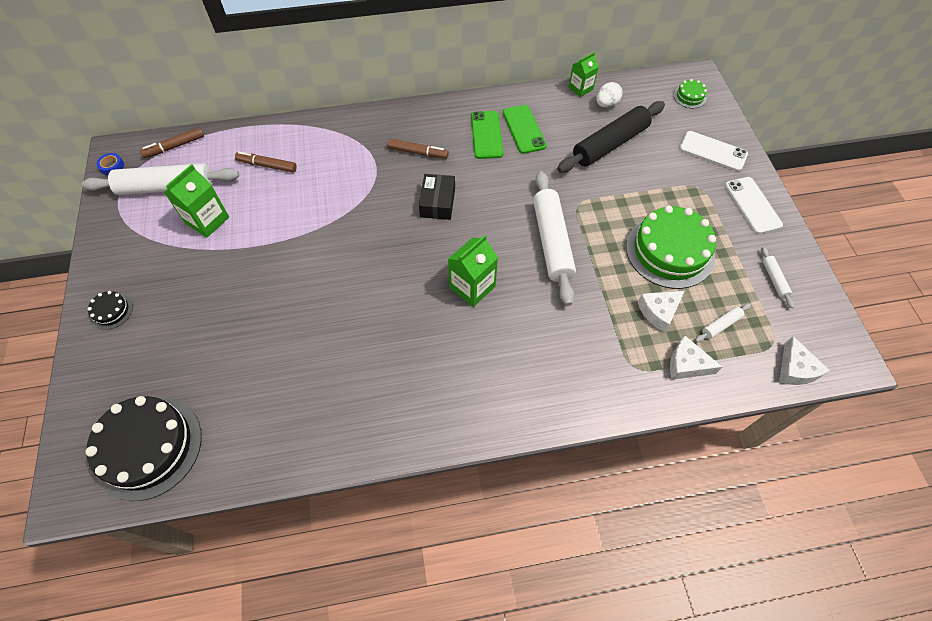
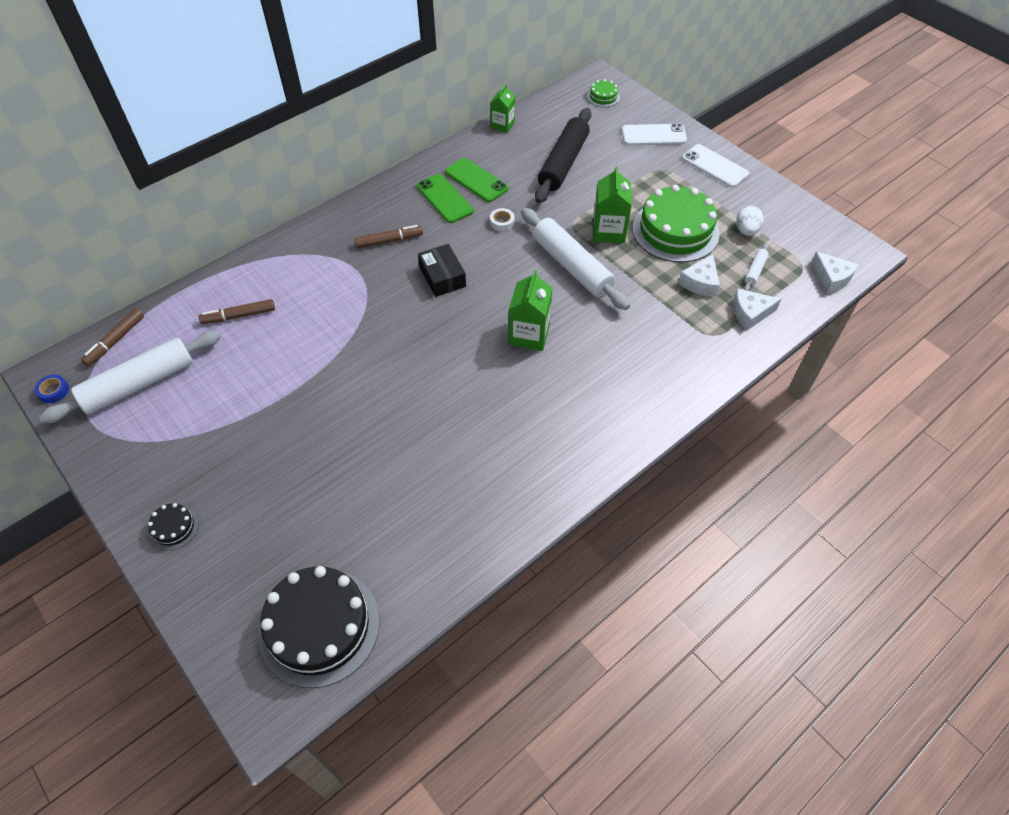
camera: 30 degrees left, 5 degrees down
(207, 220) = (213, 395): green carton -> green carton (608, 231)
(519, 176) = (502, 222): none -> white tape
(606, 104) = (535, 130): white egg -> white egg (746, 230)
(774, 279) = (770, 217): white rolling pin -> none

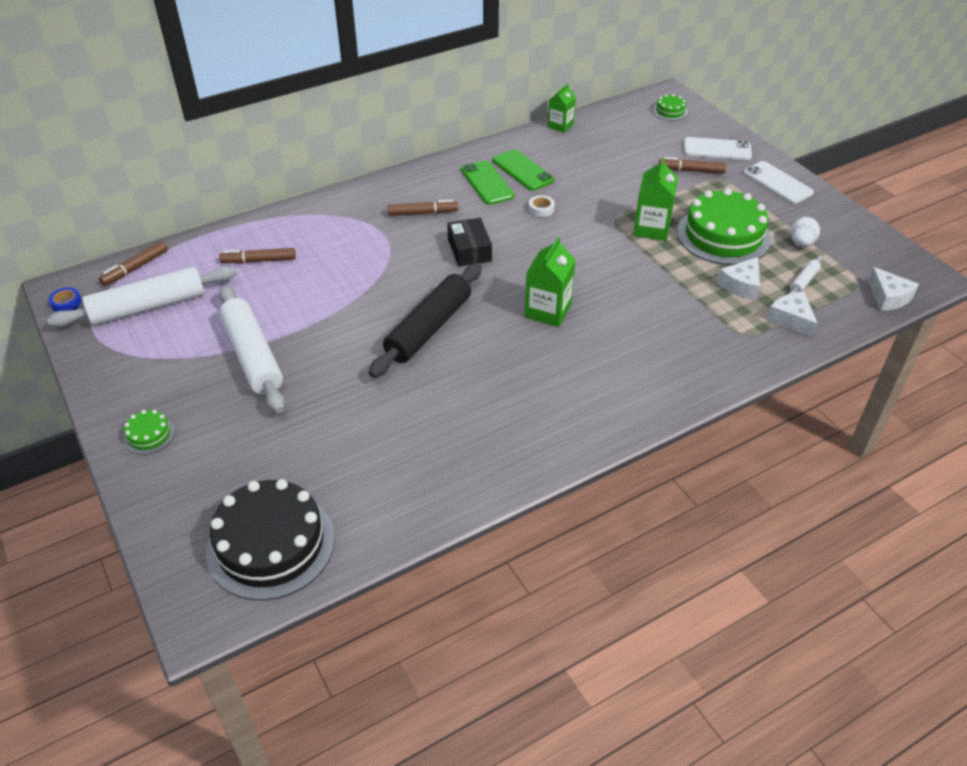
camera: 10 degrees right, 10 degrees down
(173, 527) = (149, 435): black cake -> green cake
(563, 163) = (616, 164): black rolling pin -> black rolling pin (429, 328)
(572, 266) = (606, 255): white rolling pin -> white rolling pin (253, 356)
(634, 162) = (691, 170): none -> brown marker
(750, 313) = (791, 319): white cheese -> white cheese turned 60 degrees clockwise

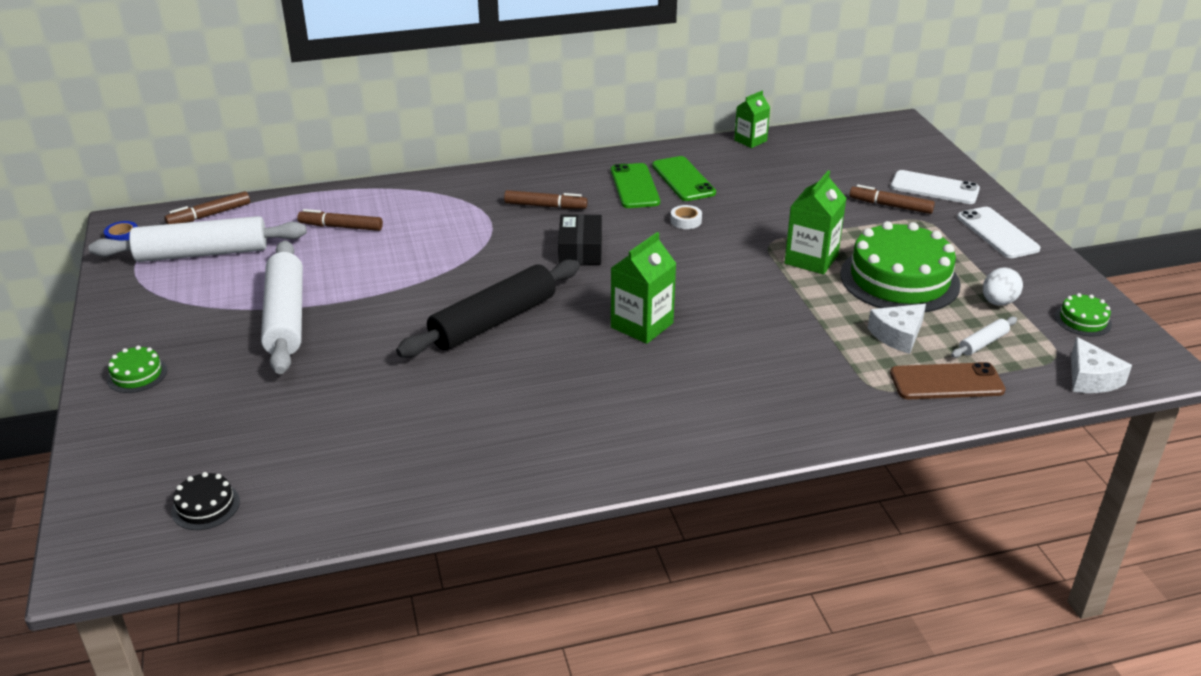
camera: 15 degrees right, 10 degrees down
(271, 544) = (205, 506): black cake -> black cake, size x0.44
(670, 111) = (893, 142): green cake -> green cake (1083, 320)
(791, 319) = (946, 382): white cheese -> brown phone

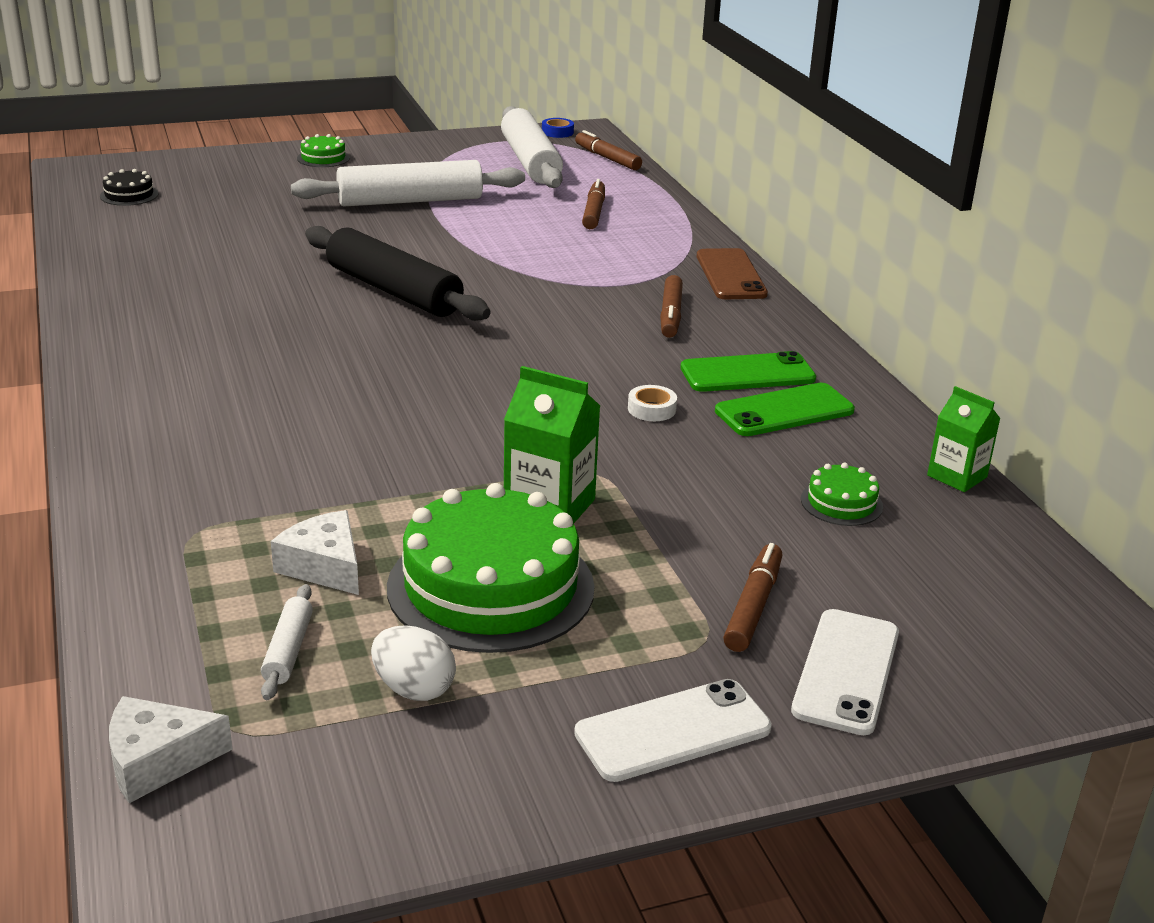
camera: 85 degrees right, 5 degrees down
(580, 250) = (558, 336): black box -> none
(642, 325) = (375, 373): green carton -> none
(946, 382) = (191, 597): brown phone -> brown phone (731, 275)
(983, 343) = (288, 650): white rolling pin -> white rolling pin turned 45 degrees clockwise
(1083, 320) = (343, 791): green cake -> green cake (841, 503)

